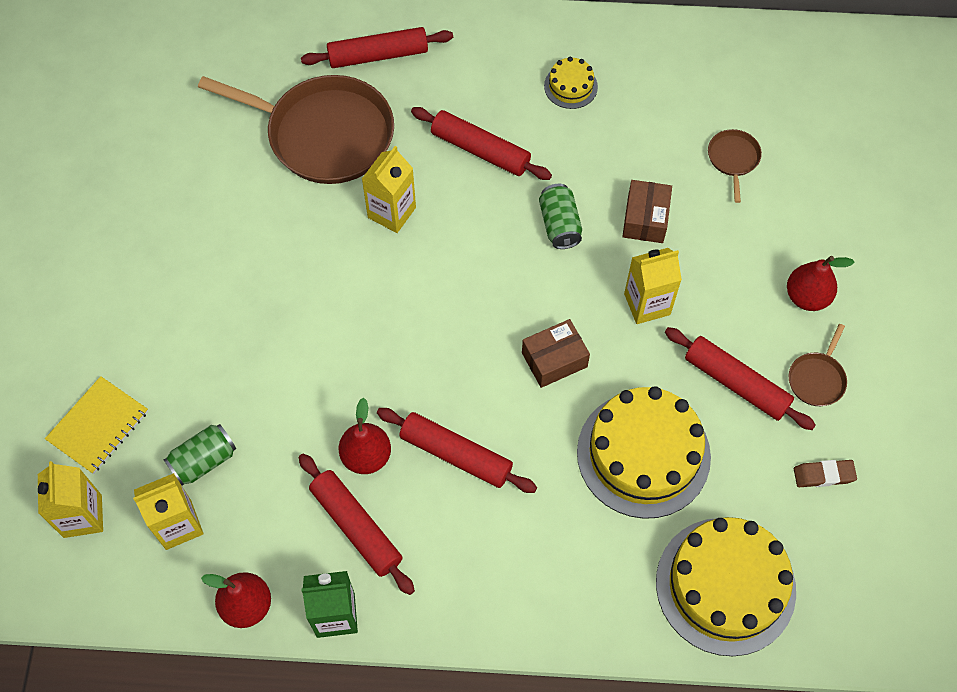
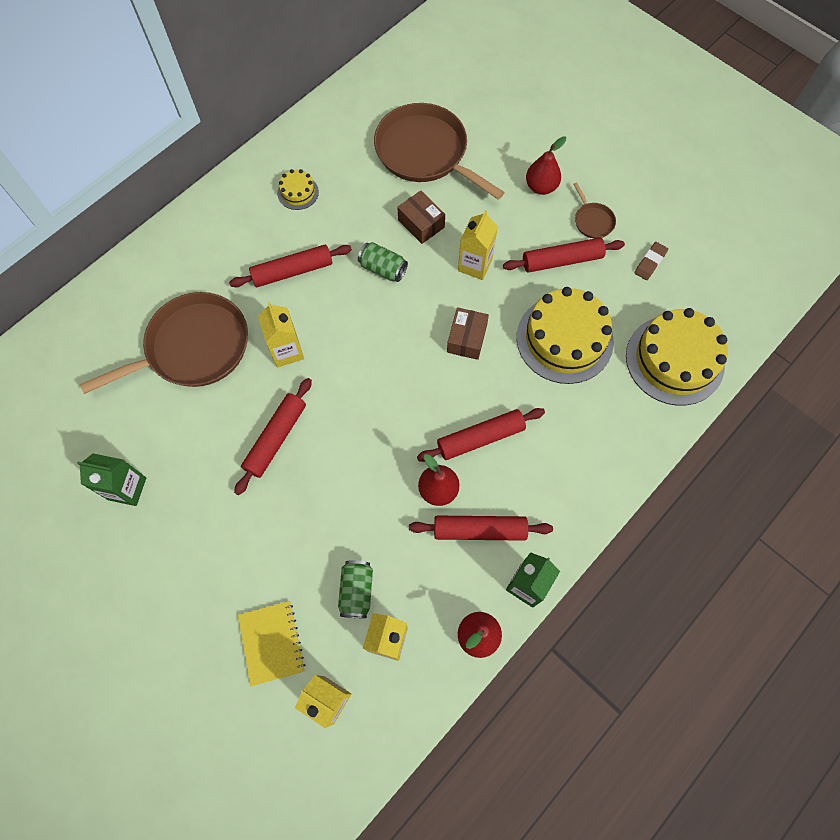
camera: 50 degrees left, 5 degrees up
(145, 195) = (127, 488): none -> green carton
(378, 55) = (168, 275): red rolling pin -> red rolling pin (276, 438)
(733, 159) = (425, 153): brown pan -> brown pan, size x2.36

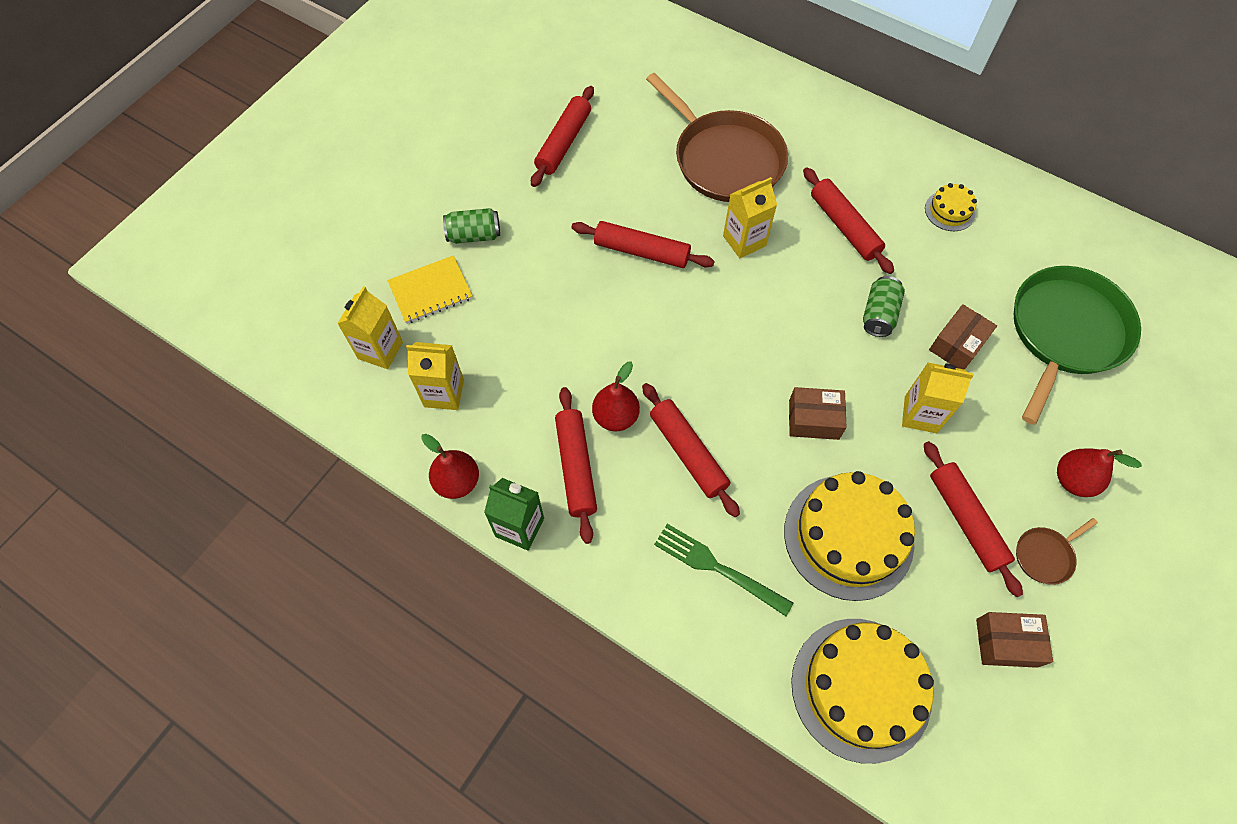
camera: 80 degrees right, 5 degrees down
(127, 488) = (564, 143): green carton -> red rolling pin
(356, 591) = (491, 356): green can -> green can (474, 235)
(425, 153) = (1065, 333): brown pan -> green pan
(579, 435) = (717, 568): none -> green fork
(650, 263) = (1006, 643): brown eraser -> brown box

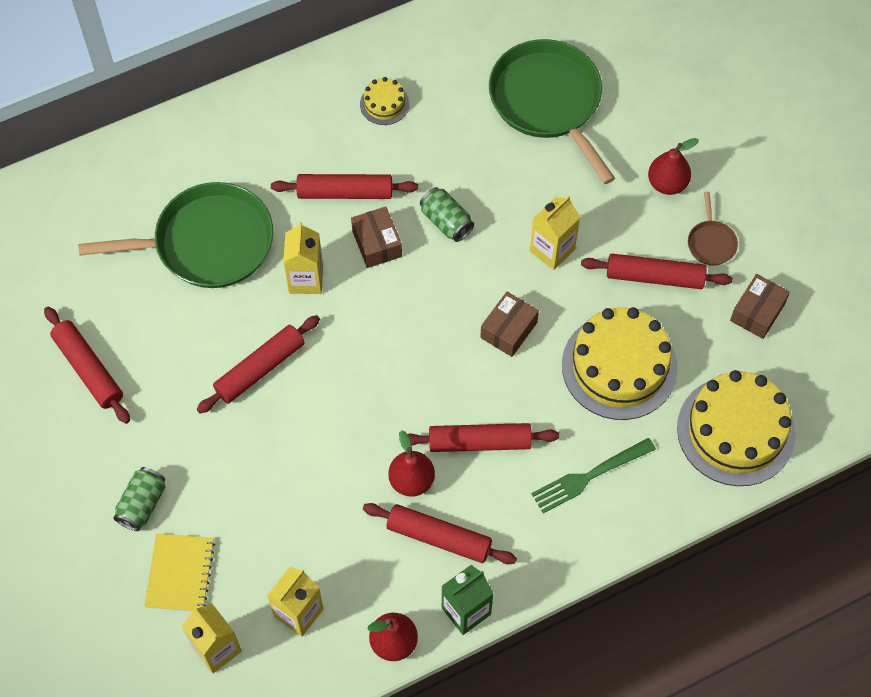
camera: 60 degrees left, 0 degrees up
(724, 159) = (207, 243): brown pan -> green pan
(957, 345) = (510, 183): brown box -> brown box (377, 243)

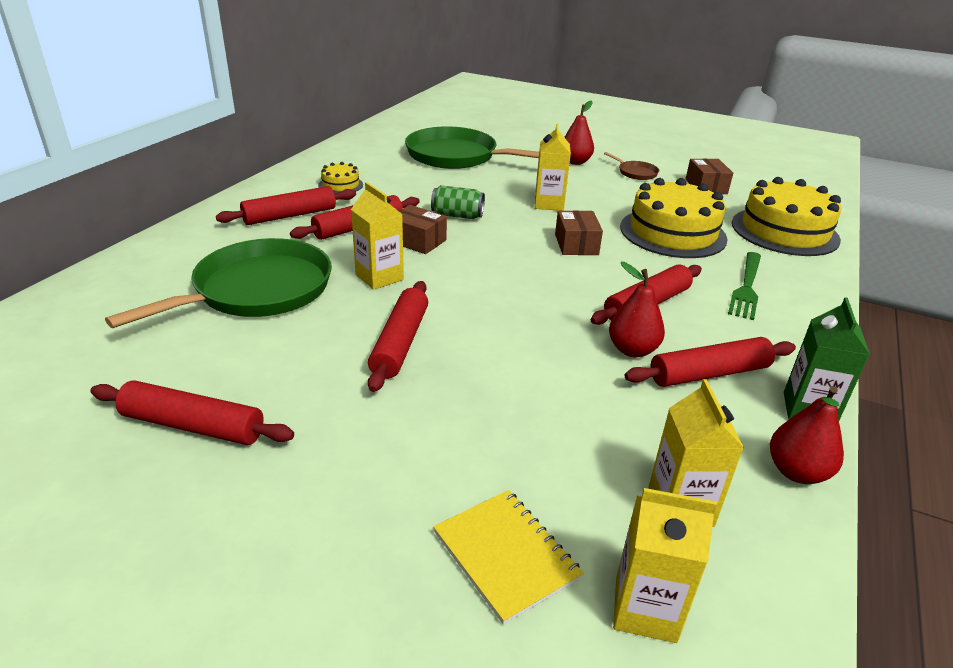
camera: 40 degrees left, 30 degrees down
(142, 504) = (382, 512): green can -> none
(655, 277) = (628, 193): red rolling pin -> red rolling pin (290, 215)

